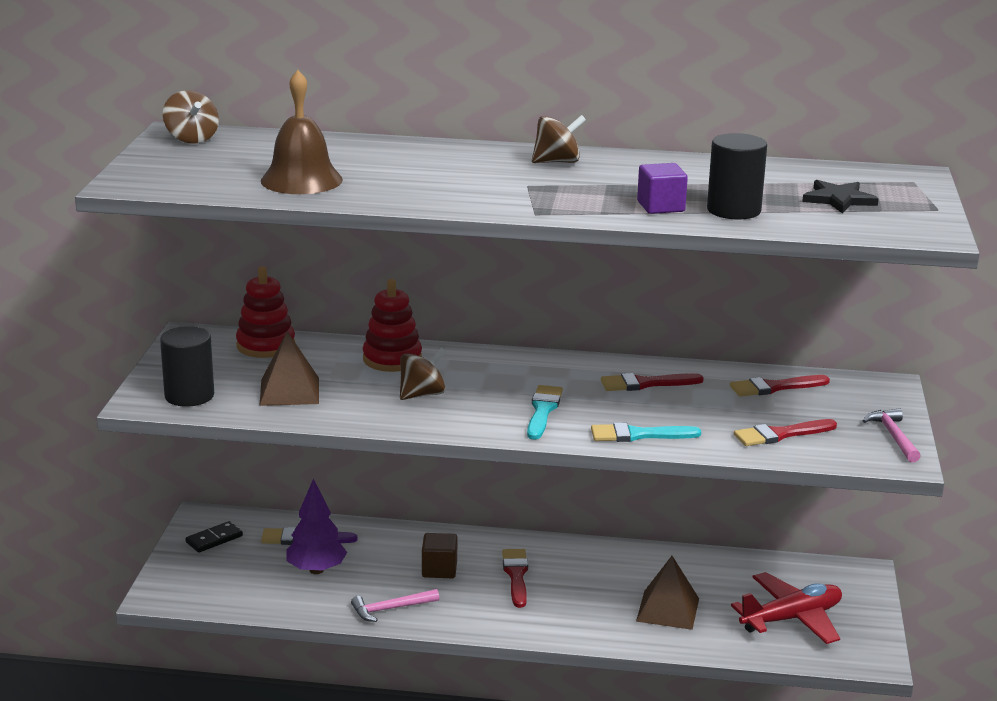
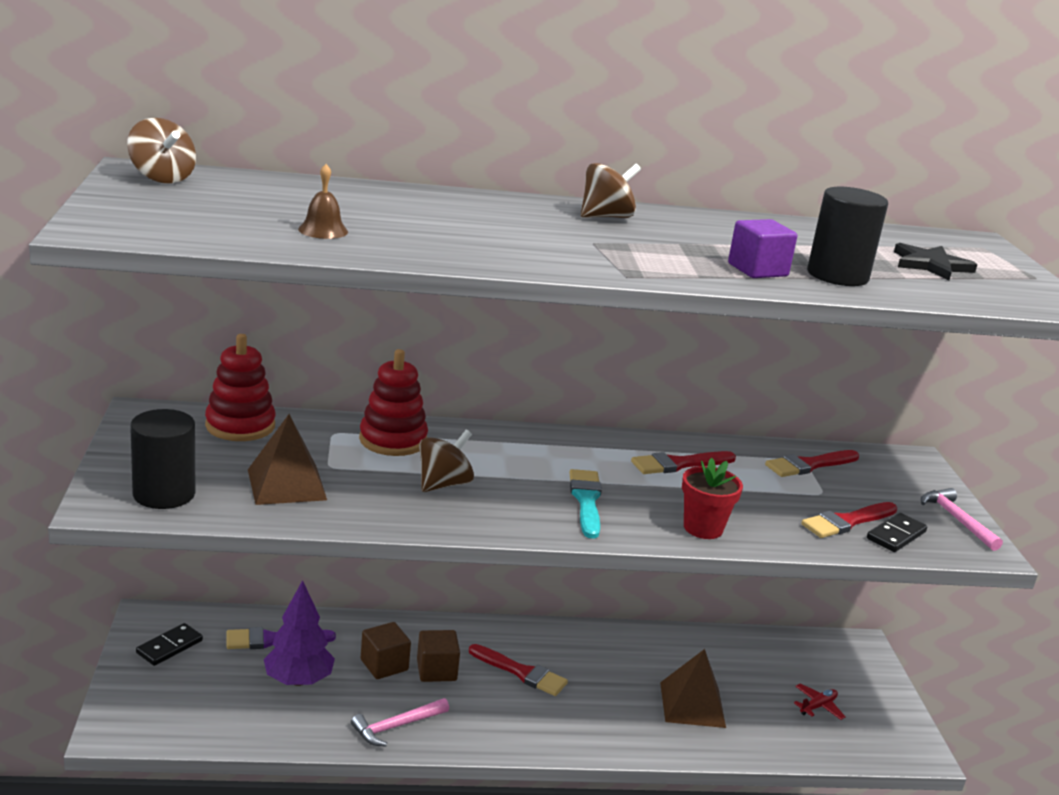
camera: 15 degrees left, 0 degrees up
(301, 180) = (323, 230): brown bell -> brown bell, size x0.49
(394, 563) = (384, 665): none -> brown cube
(516, 575) = (521, 672): red brush -> red brush turned 135 degrees clockwise
(638, 435) = (703, 528): turquoise brush -> red flower pot
(791, 619) = (818, 706): red plane -> red plane, size x0.44
(822, 447) = (896, 535): none -> black domino

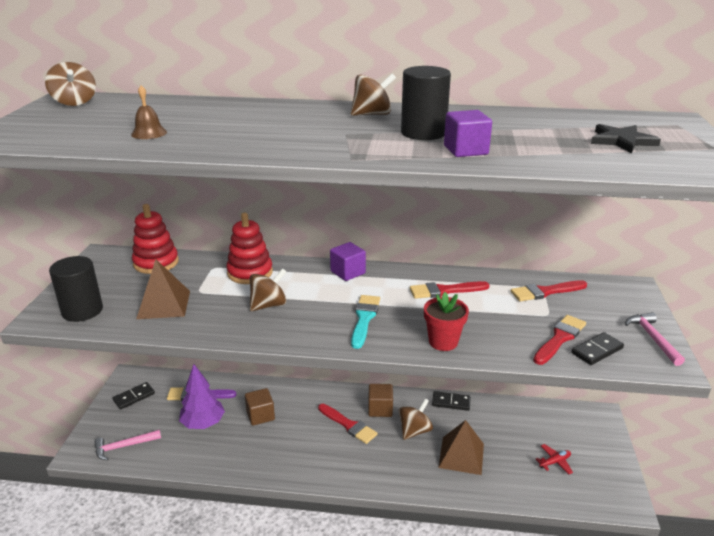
camera: 15 degrees right, 5 degrees up
(396, 726) = (254, 460): pink hammer -> pink hammer (124, 446)
(436, 670) = (293, 421): brown cube -> brown cube (380, 409)
(535, 440) = (348, 272): none -> purple cube
(618, 676) = (414, 431): none -> brown spinning top
(658, 636) = (451, 402): none -> black domino
(837, 275) = (532, 152): black cylinder -> black cylinder (423, 133)
(847, 522) = (560, 338): red brush -> red brush turned 150 degrees clockwise

